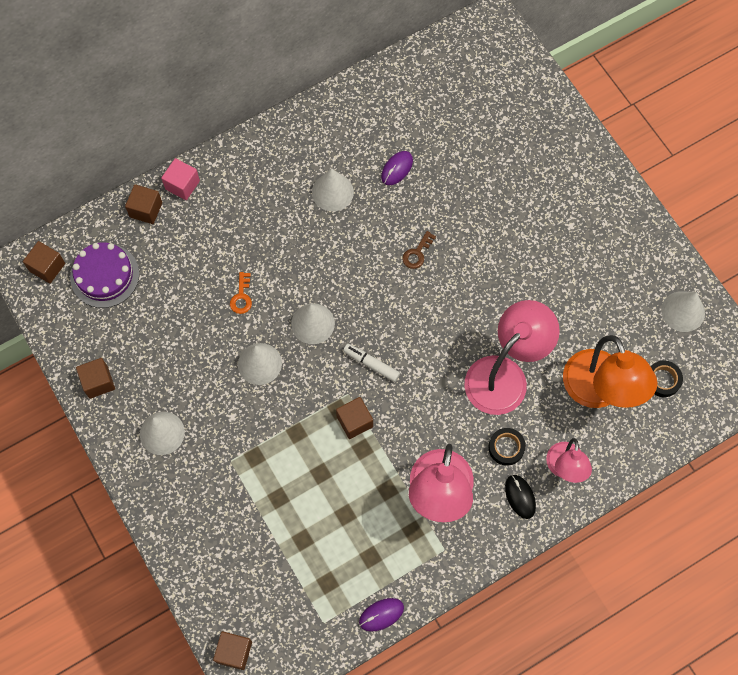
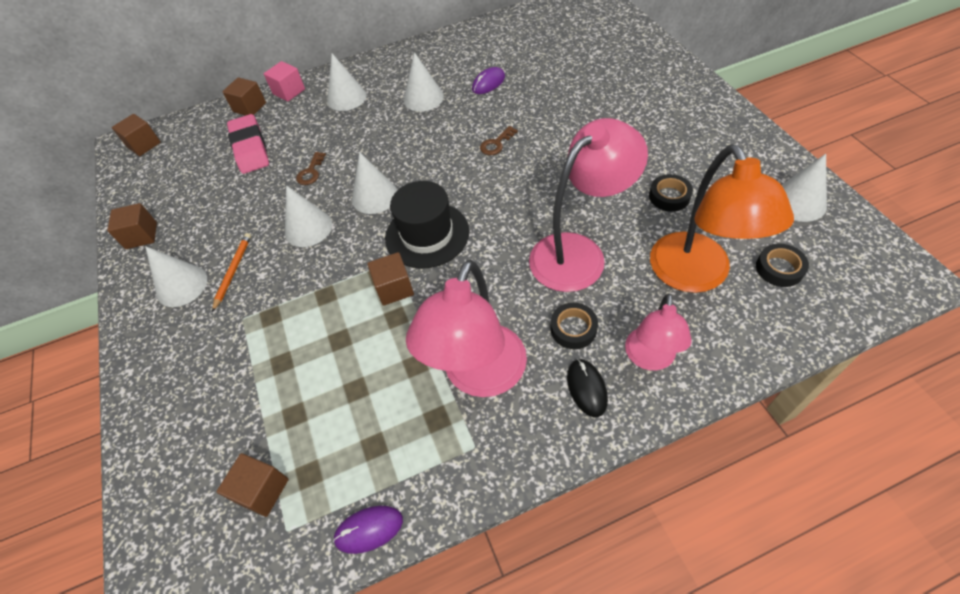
camera: 15 degrees right, 15 degrees down
(104, 275) = (191, 152): purple cake -> none
(167, 268) = (250, 148): none -> pink eraser
(204, 415) = (233, 271): none -> orange pencil
(234, 652) = (153, 558): brown cube -> brown cube (262, 490)
(241, 296) = (311, 172): orange key -> brown key
(250, 193) = (346, 98): none -> white cone
(371, 364) = (427, 234): white marker -> black hat
(577, 310) = (669, 196): none -> black tape

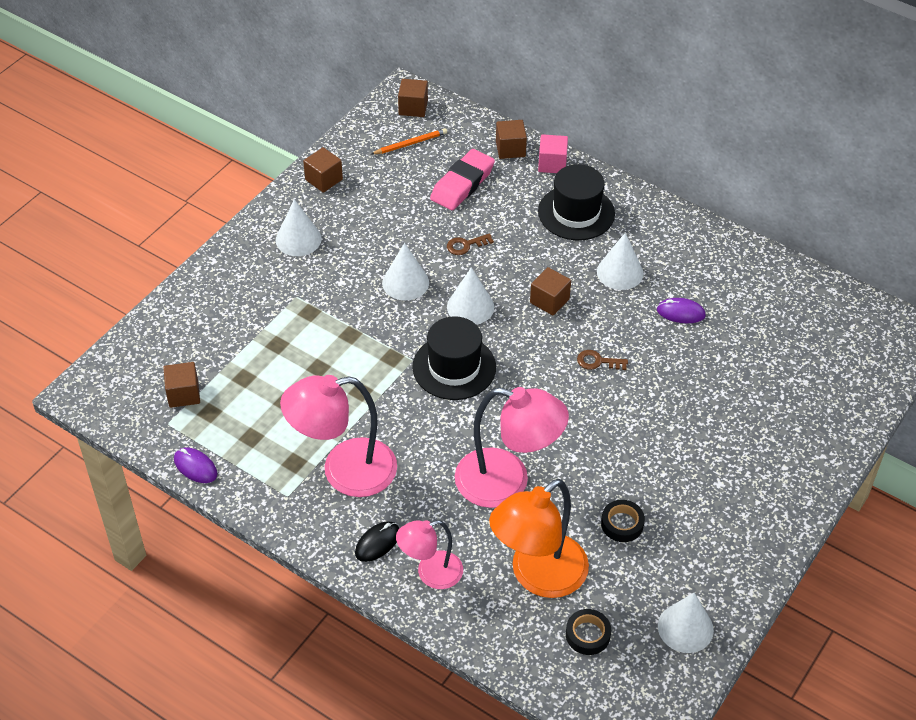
camera: 50 degrees right, 5 degrees down
(233, 271) = (331, 262): orange pencil -> orange pencil (410, 143)
(346, 98) = (576, 213): white cone -> black hat
(394, 288) = (386, 375): brown cube -> brown cube (549, 301)
(573, 329) = (426, 512): black tape -> none

